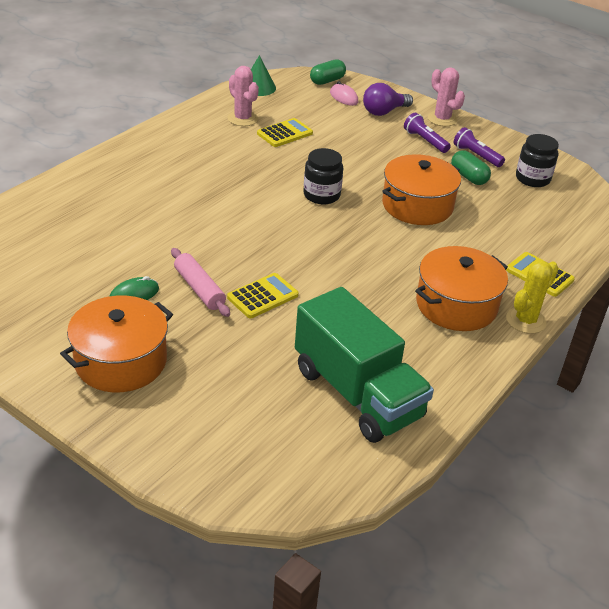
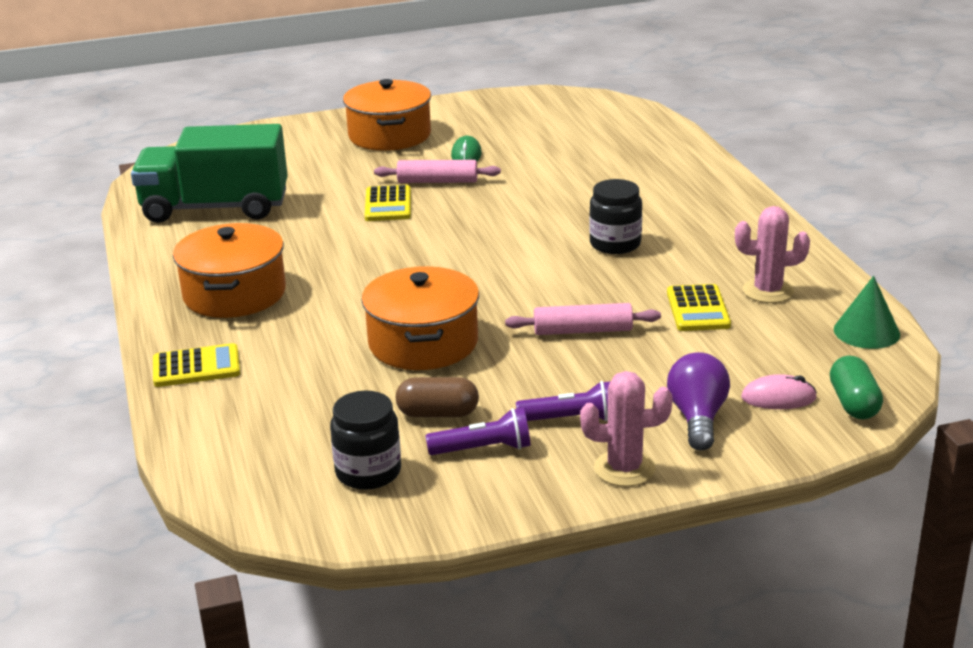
camera: 130 degrees right, 10 degrees down
(321, 195) = (519, 287): black jar -> black jar (615, 244)
(345, 160) = (583, 330): none -> pink rolling pin
(468, 177) = (438, 413): green capsule -> brown capsule
(525, 320) = (156, 323): yellow cactus -> none

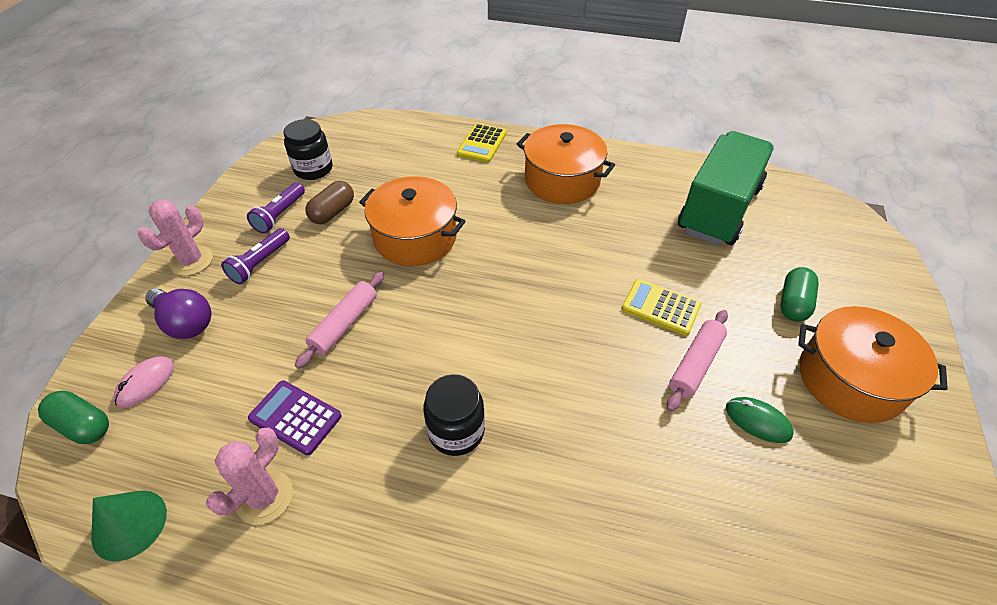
camera: 120 degrees right, 20 degrees up
(325, 161) = (793, 303): none -> green capsule
(698, 309) = (295, 417): yellow calculator -> purple calculator

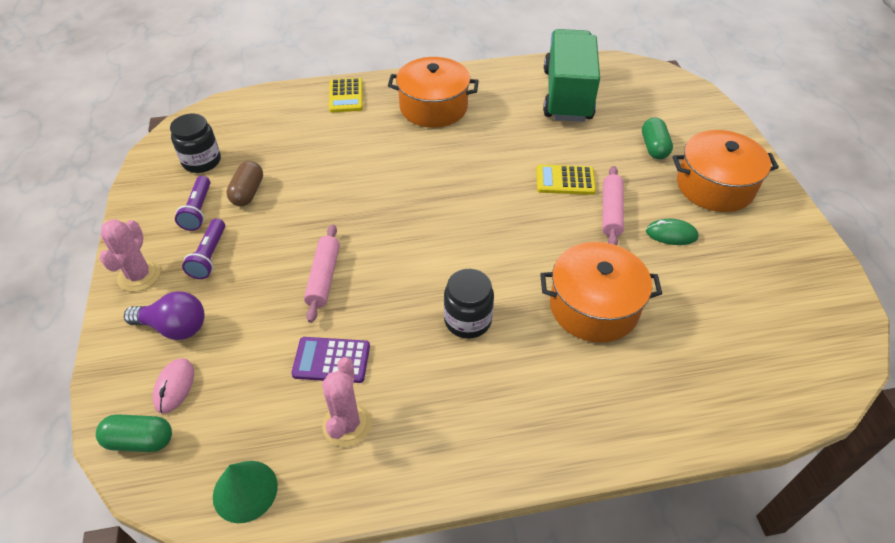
camera: 25 degrees left, 0 degrees up
(415, 237) = (338, 190): orange pot -> orange pot (594, 307)

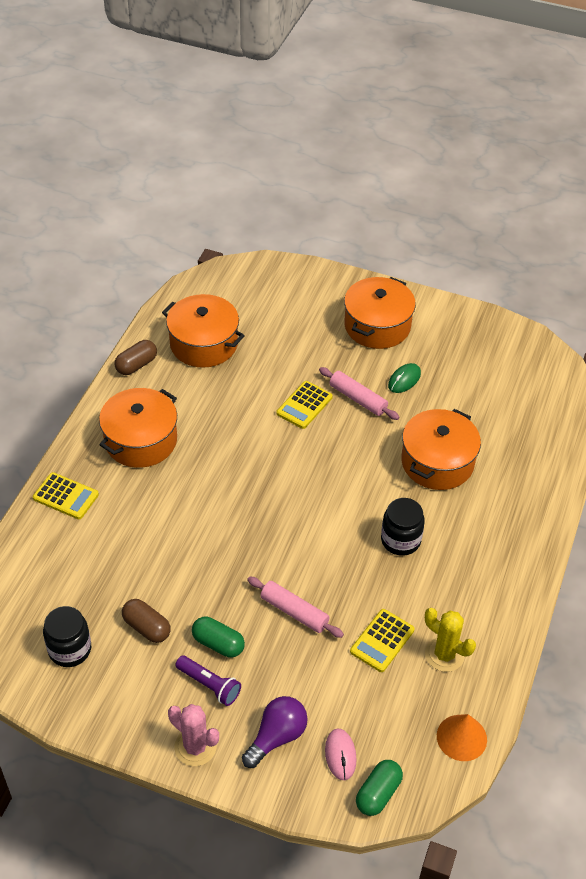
camera: 60 degrees left, 0 degrees up
(174, 387) = (340, 755): pink mouse -> pink mouse turned 45 degrees clockwise
(198, 210) = (141, 675): purple flashlight -> none
(245, 491) = (461, 737): green cone -> orange cone
(331, 360) = (382, 641): purple calculator -> yellow calculator
(347, 424) = (444, 654): pink cactus -> yellow cactus
(506, 72) = (136, 365): none -> brown capsule
(567, 95) = (204, 344): green truck -> orange pot
(654, 147) = (311, 332): green capsule -> green capsule (218, 644)

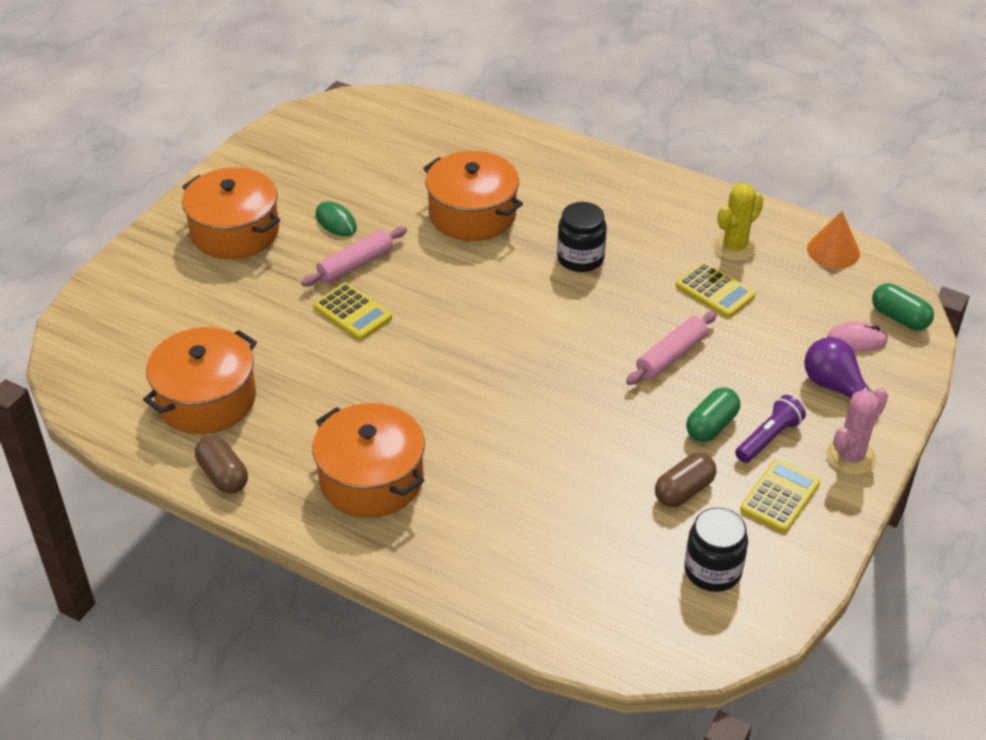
camera: 80 degrees left, 5 degrees down
(66, 496) = (456, 567): yellow calculator -> yellow calculator (780, 496)

